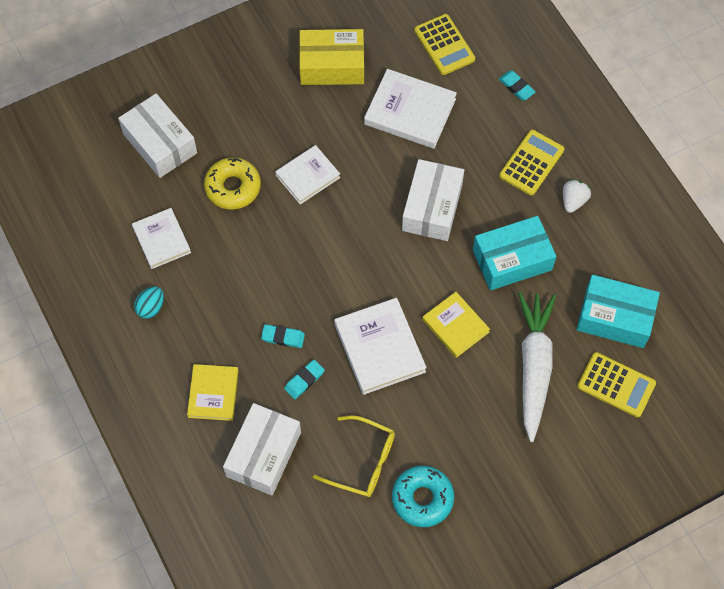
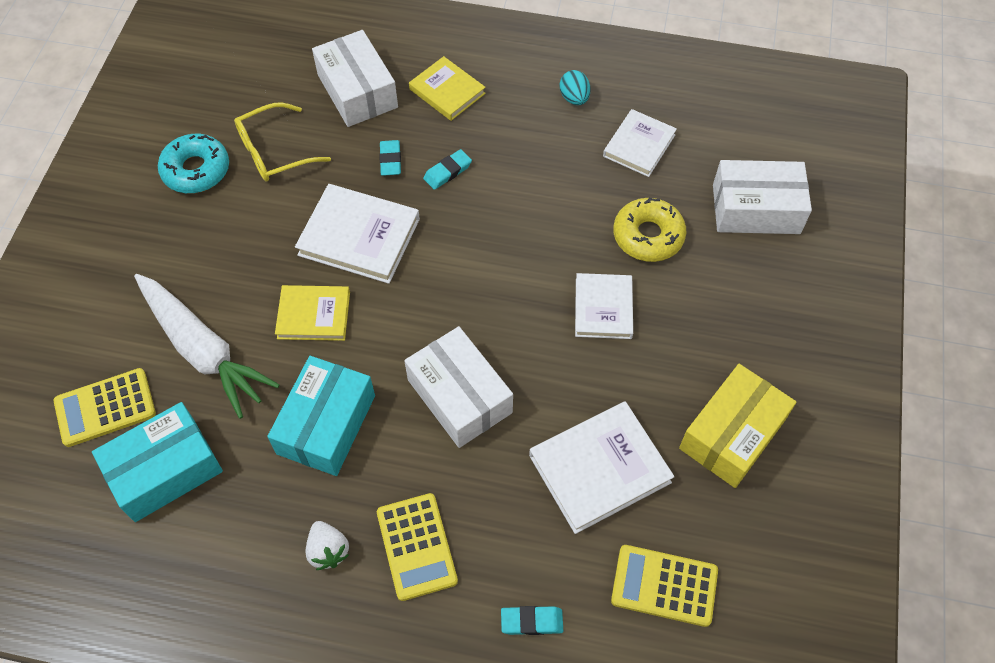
camera: 130 degrees right, 5 degrees down
(161, 240) = (639, 145): white book -> white book turned 75 degrees counterclockwise

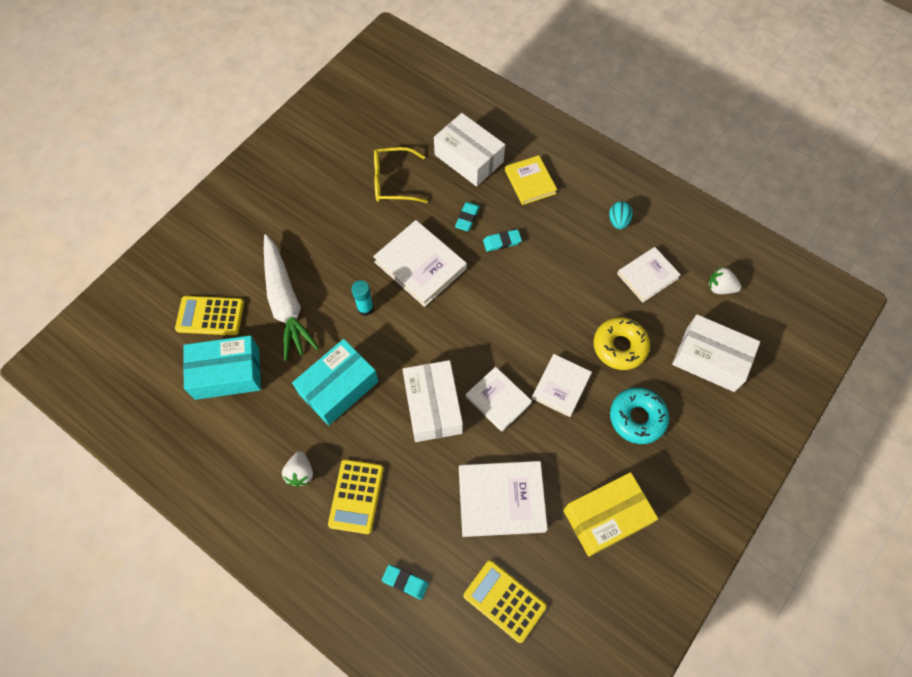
camera: 25 degrees right, 5 degrees up
(196, 170) = (337, 175): turquoise donut -> turquoise donut (637, 418)
(314, 315) = (365, 308): yellow book -> turquoise glue stick
(357, 91) = (469, 158): white box -> white box turned 45 degrees counterclockwise
(536, 355) = (498, 400): none -> white book
(726, 127) = (720, 288): none -> white strawberry

